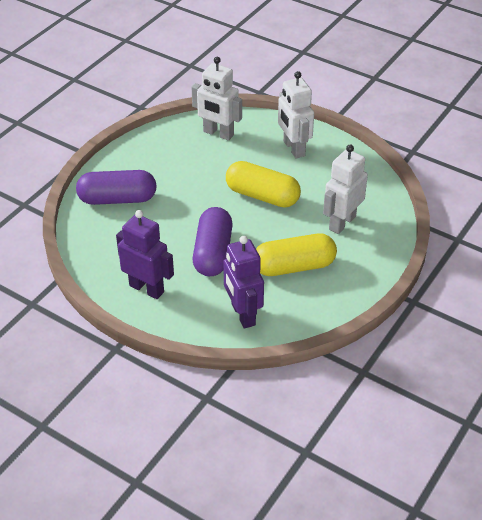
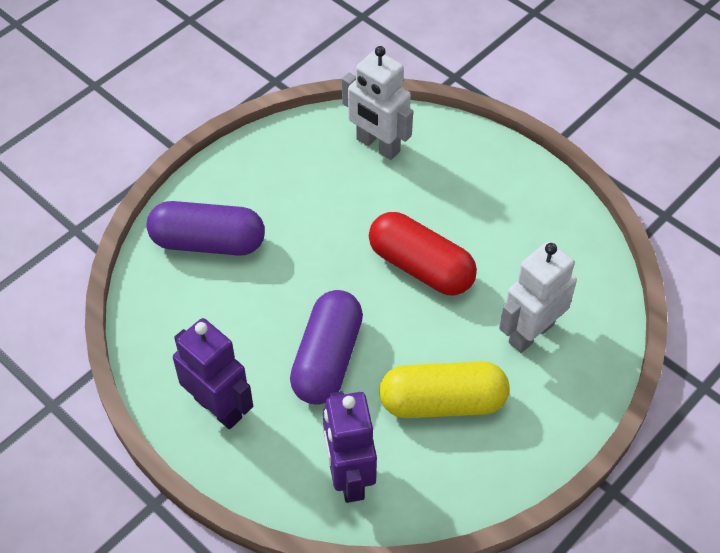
camera: 10 degrees right, 10 degrees up
(262, 196) = (421, 267): yellow capsule -> red capsule
(293, 148) = (484, 188): white robot -> none

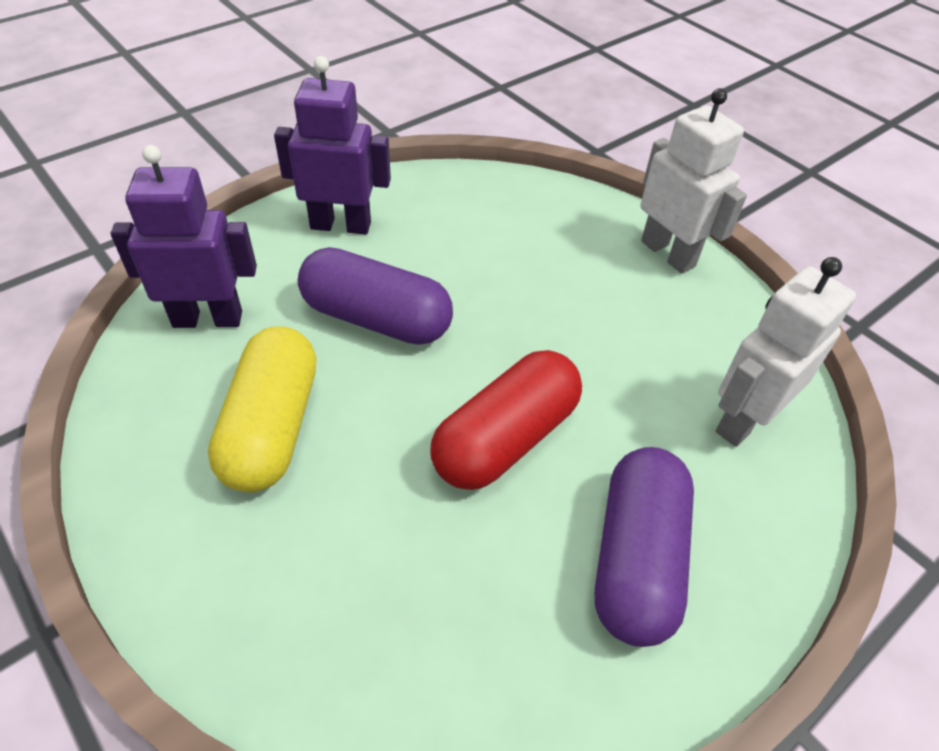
camera: 95 degrees right, 5 degrees down
(208, 242) = (568, 234): purple capsule -> purple capsule (636, 559)
(218, 407) = (341, 225): purple robot -> purple robot turned 135 degrees counterclockwise
(530, 333) = (353, 568): white robot -> white robot (668, 253)

